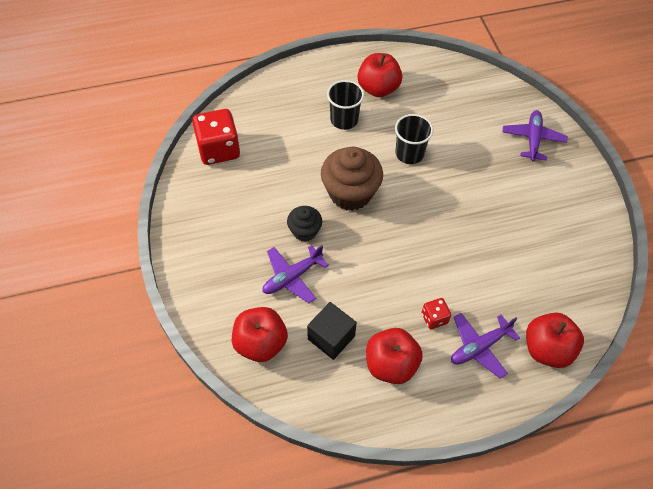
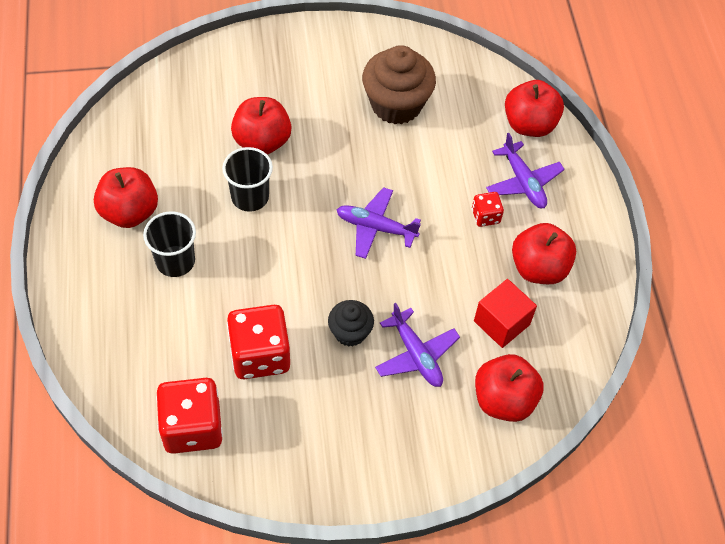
camera: 85 degrees left, 0 degrees up
(277, 178) = (260, 355): none -> red dice
(331, 337) = (501, 323): black cube -> red cube
(350, 193) = (299, 272): brown cupcake -> brown cupcake (396, 104)
(462, 154) = (262, 141): none -> red apple
(532, 139) = (255, 68): purple plane -> purple plane (375, 227)

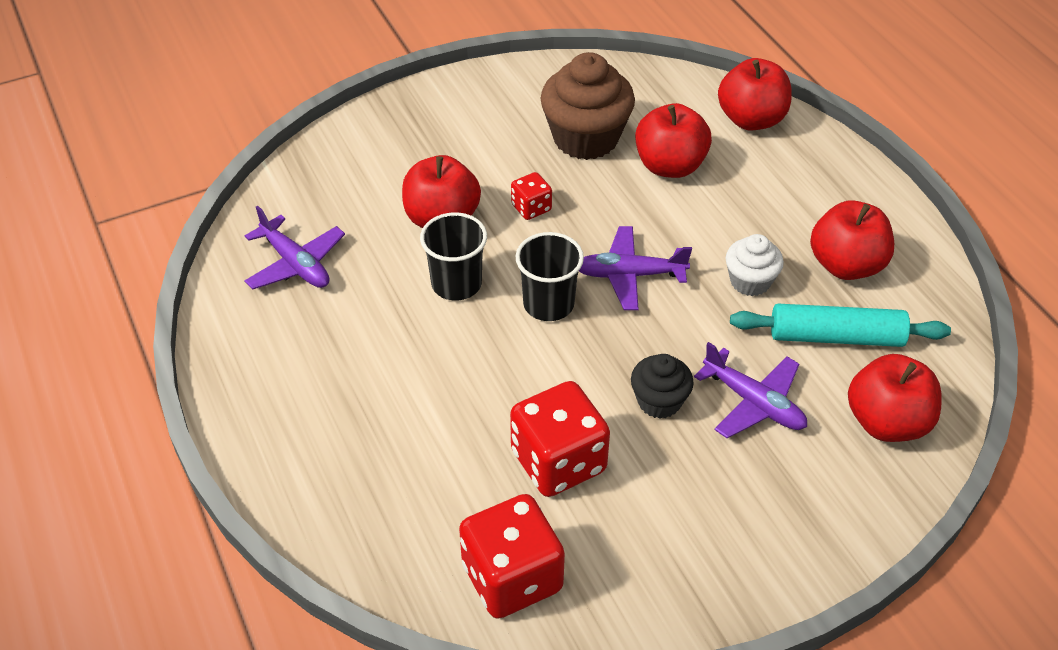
camera: 15 degrees left, 10 degrees down
(129, 212) = (308, 343): red apple -> red apple (670, 166)
(175, 261) = (395, 383): black cup -> black cup (548, 304)
(461, 259) = (750, 281): none -> white cupcake
(485, 216) = (754, 227): red dice -> red dice (531, 208)
(501, 323) = (836, 336): red cube -> turquoise rolling pin
(523, 182) = (777, 180): purple plane -> purple plane (296, 264)

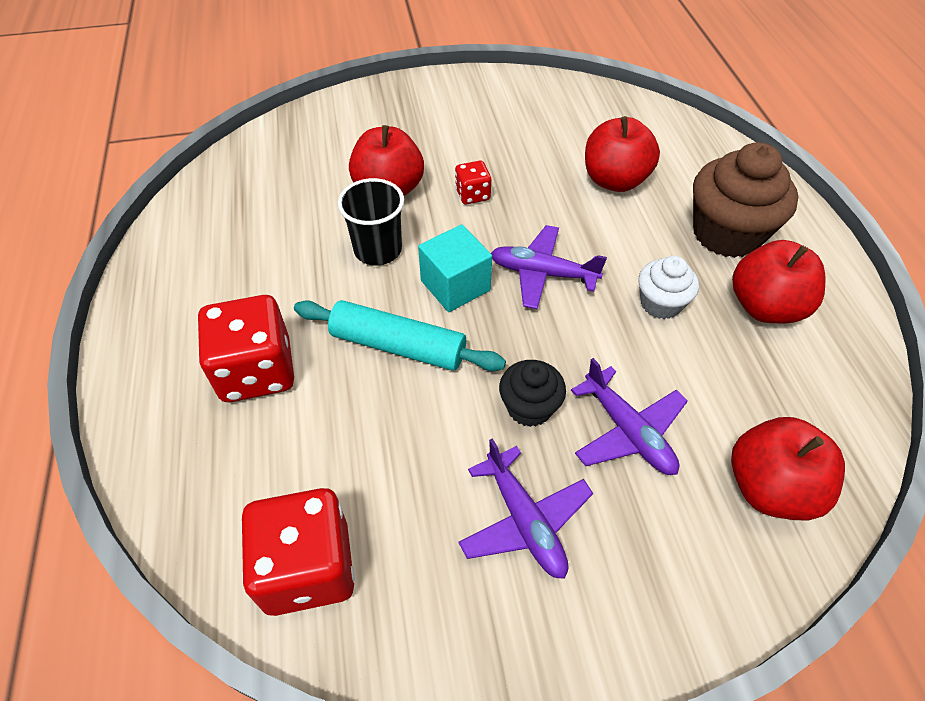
camera: 15 degrees right, 5 degrees up
(296, 264) = (246, 205): purple plane -> purple plane (524, 520)
(548, 304) = (455, 285): black cup -> turquoise cube
(558, 461) = (405, 448): red dice -> red dice (256, 371)
(585, 138) = (544, 143): brown cupcake -> brown cupcake (726, 233)
(751, 119) = (705, 152): red apple -> none
(836, 336) = (736, 379): turquoise rolling pin -> turquoise rolling pin (398, 346)

